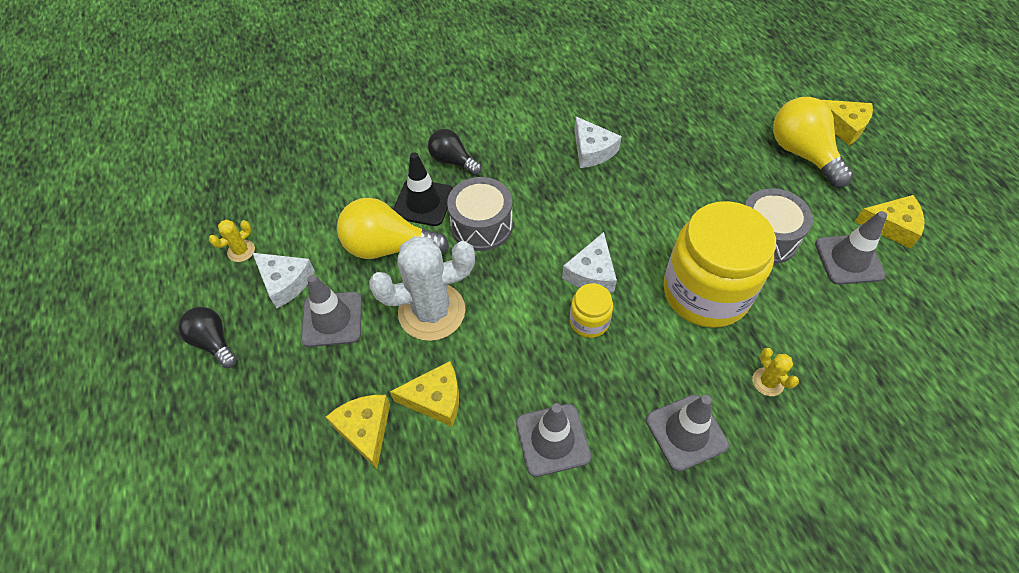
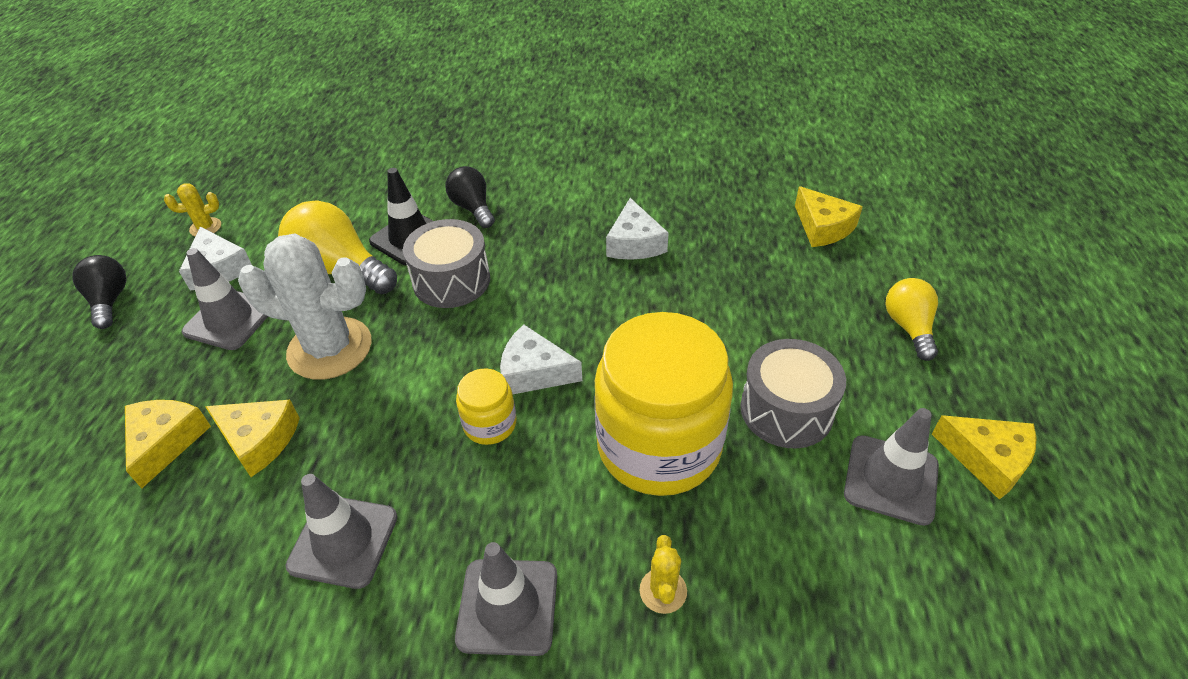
camera: 25 degrees right, 10 degrees down
(591, 273) = (534, 372): white cheese -> white cheese turned 60 degrees clockwise
(802, 153) = (908, 327): yellow light bulb -> yellow light bulb, size x0.61
(843, 126) = (992, 313): yellow cheese -> yellow cheese (823, 227)

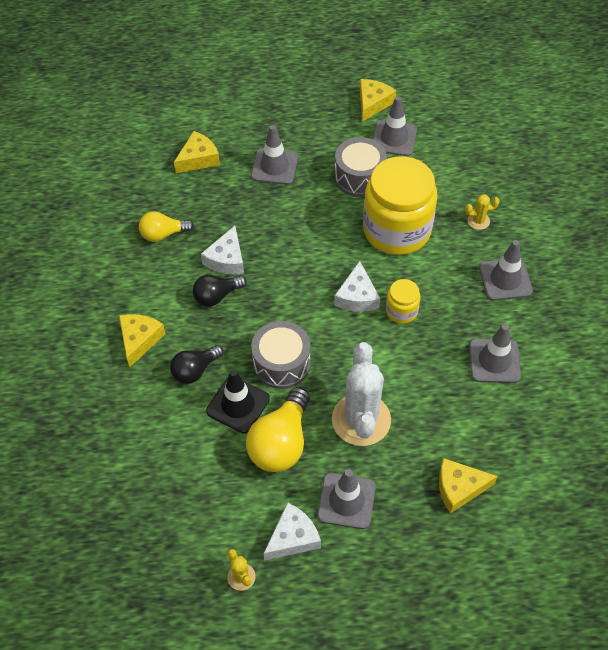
camera: 100 degrees left, 10 degrees up
(110, 301) = (343, 608): black light bulb -> black light bulb (217, 296)
(259, 440) = (443, 432): yellow cheese -> yellow cheese (139, 340)
(634, 243) = (227, 259): white cheese -> white cheese turned 120 degrees clockwise
(809, 304) = (274, 166): none -> grey traffic cone
(908, 327) = (286, 124): yellow light bulb -> yellow light bulb (163, 234)

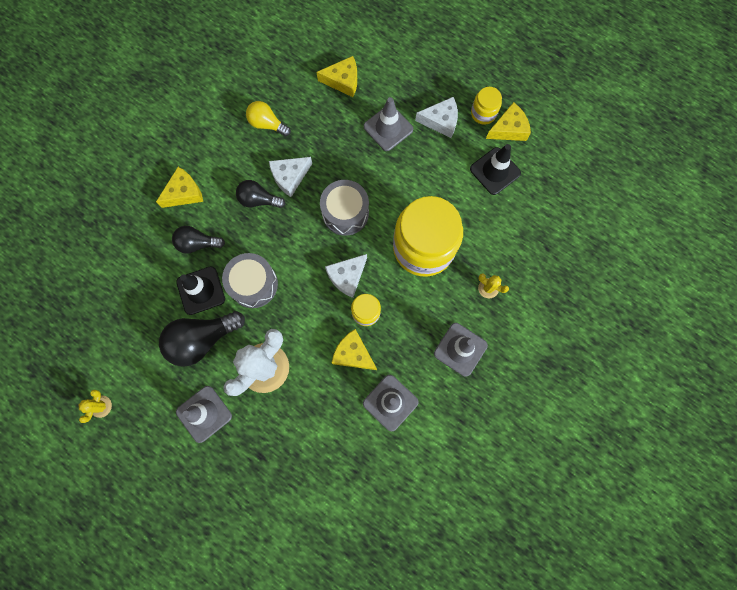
camera: 40 degrees right, 20 degrees up
(281, 443) = (202, 340): yellow light bulb -> black light bulb
(293, 537) = (151, 408): white cheese -> white cheese (441, 121)
(341, 106) = (483, 113): none -> yellow jar
(359, 177) = (439, 184): grey drum -> grey drum (345, 213)
(394, 138) = (495, 171): grey traffic cone -> black traffic cone
(459, 488) = (279, 468): yellow cheese -> yellow cheese (353, 353)

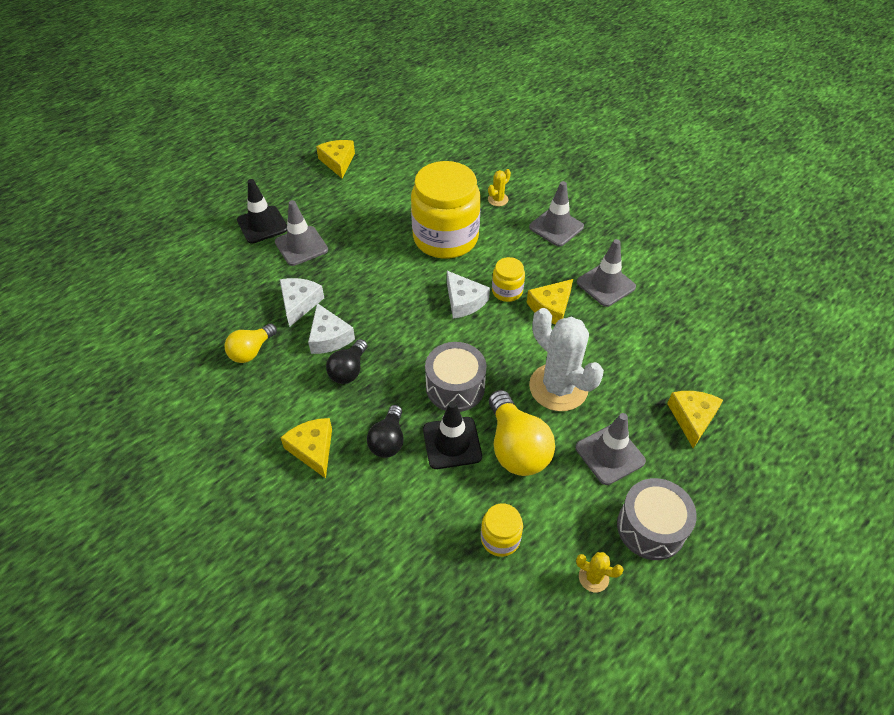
camera: 80 degrees left, 25 degrees down
(202, 340) = (516, 447): black light bulb -> yellow light bulb
(343, 81) = (226, 275): yellow cheese -> yellow cheese (692, 418)
(345, 213) = (389, 293): grey drum -> grey drum (651, 527)
(441, 121) = (310, 206): white cheese -> white cheese (299, 303)
(483, 113) = (314, 176): yellow jar -> yellow jar (500, 538)
(495, 171) = (379, 177): black traffic cone -> black traffic cone (262, 225)

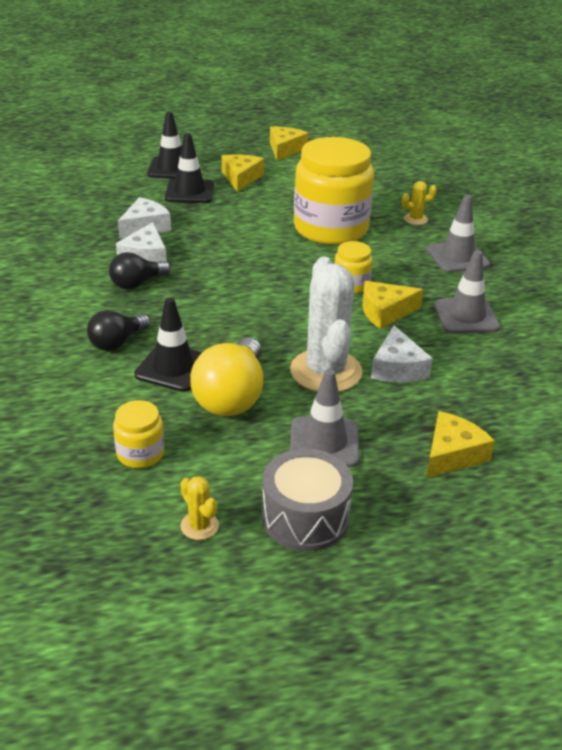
camera: 30 degrees right, 15 degrees down
(251, 351) = (70, 242): yellow light bulb -> none
(301, 246) = (189, 192): grey traffic cone -> black traffic cone
(313, 449) = (46, 322): yellow cheese -> yellow cheese (241, 178)
(455, 387) = (221, 331): grey drum -> none
(464, 301) = (299, 276): white cheese -> white cheese (397, 368)

